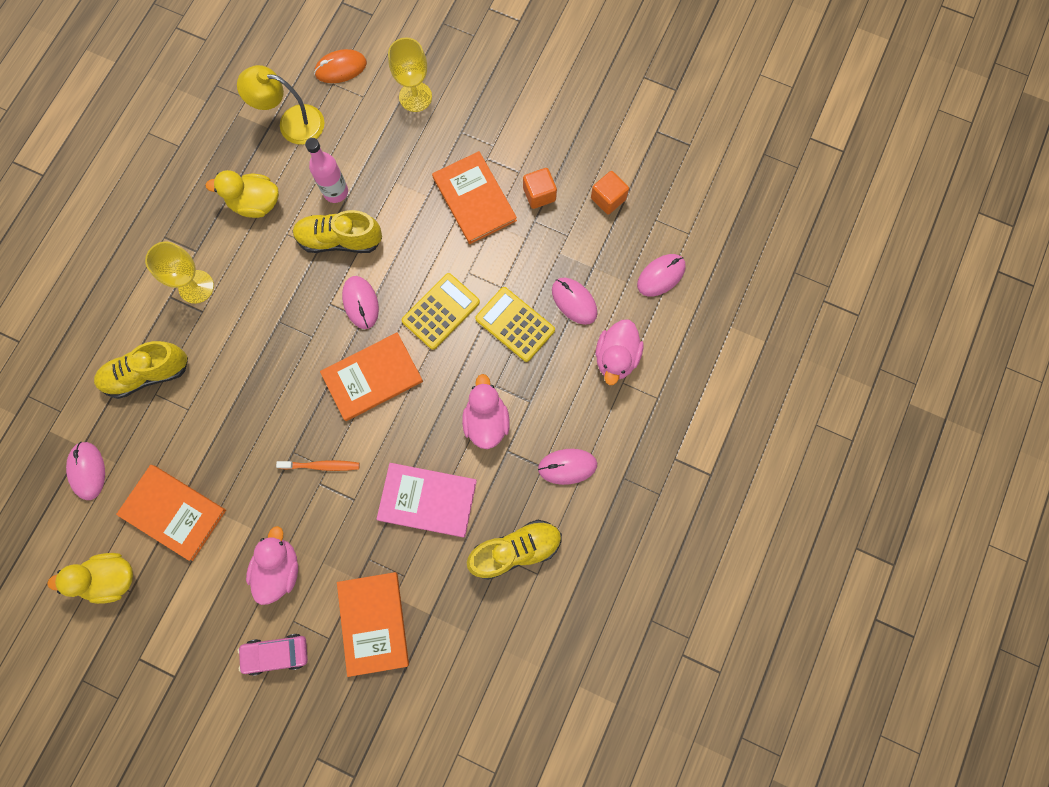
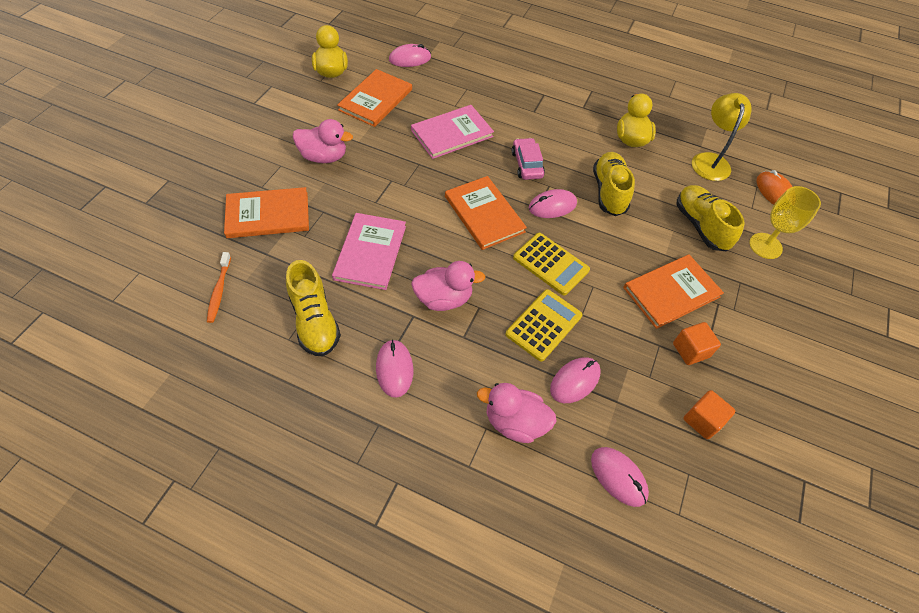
camera: 85 degrees right, 20 degrees down
(147, 374) = (482, 85): yellow shoe -> yellow shoe (700, 226)
(196, 287) = (554, 108): yellow goblet -> none
(240, 413) = (452, 133): none -> pink book
(276, 653) = (257, 156): pink car -> pink car (527, 164)
(321, 465) = (406, 181): orange toothbrush -> orange toothbrush (219, 291)
(335, 192) = (653, 189): pink bottle -> none

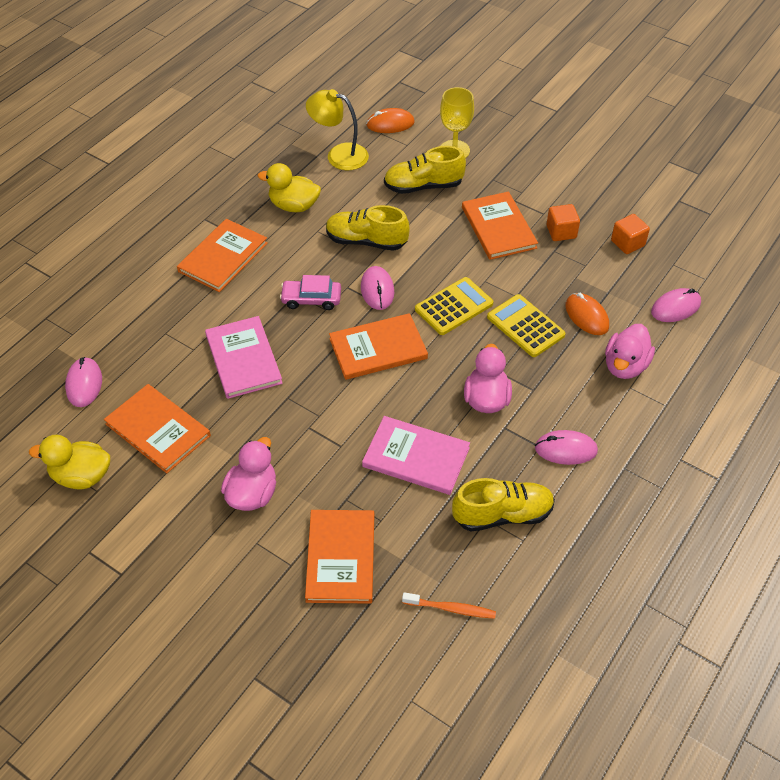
camera: 75 degrees left, 5 degrees down
(554, 107) = (223, 257): none -> orange book
(575, 381) = (586, 316): pink mouse -> orange mouse

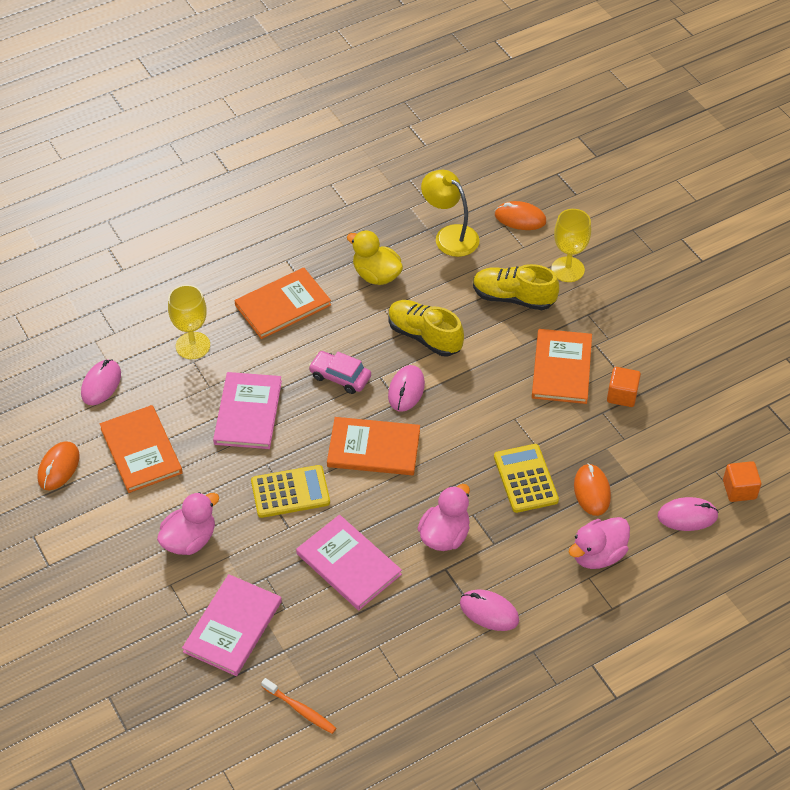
camera: 25 degrees right, 0 degrees up
(81, 476) = (58, 467): yellow duck -> orange mouse
(157, 319) = (193, 345): none -> yellow goblet
(341, 558) = (233, 626): orange book -> pink book
(454, 306) = (468, 433): yellow calculator -> yellow calculator (290, 492)
(502, 515) = (394, 647): yellow shoe -> none
(627, 243) = (682, 431): orange cube -> orange cube (739, 489)

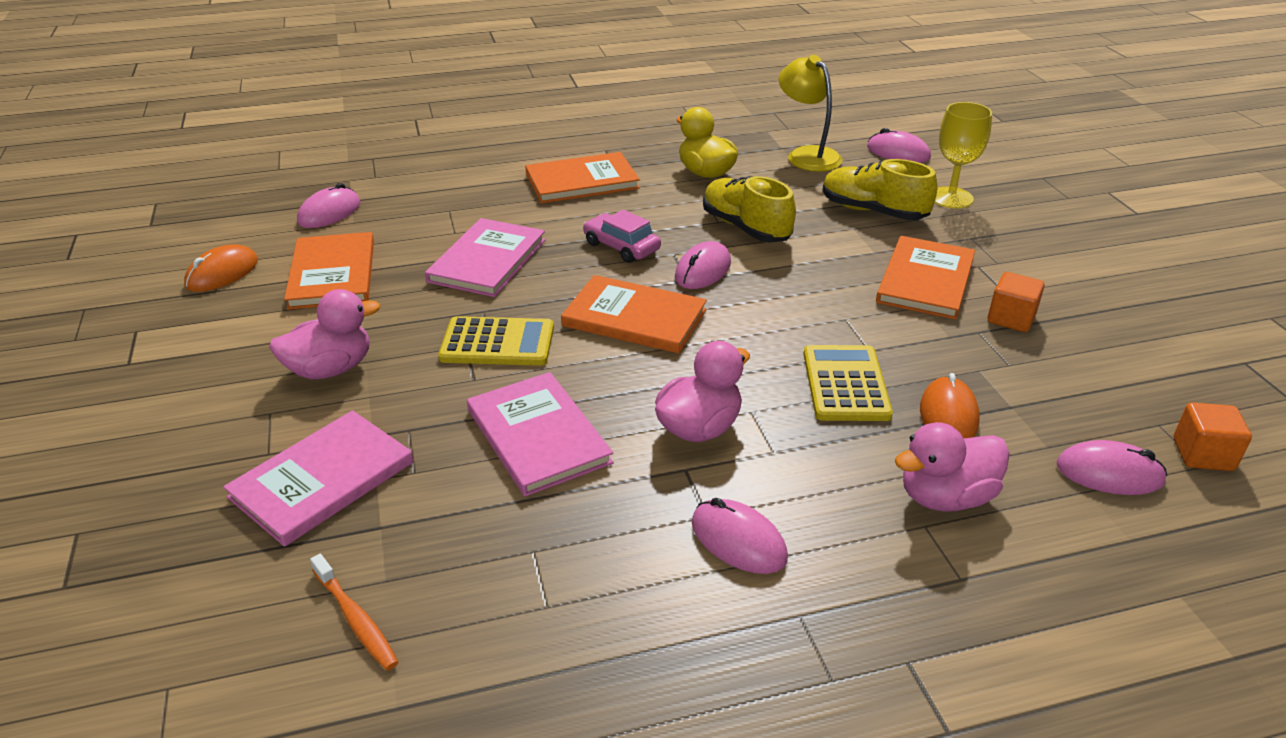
camera: 15 degrees right, 15 degrees down
(193, 345) = (457, 198): yellow goblet -> none
(520, 218) = (898, 153): orange mouse -> pink mouse

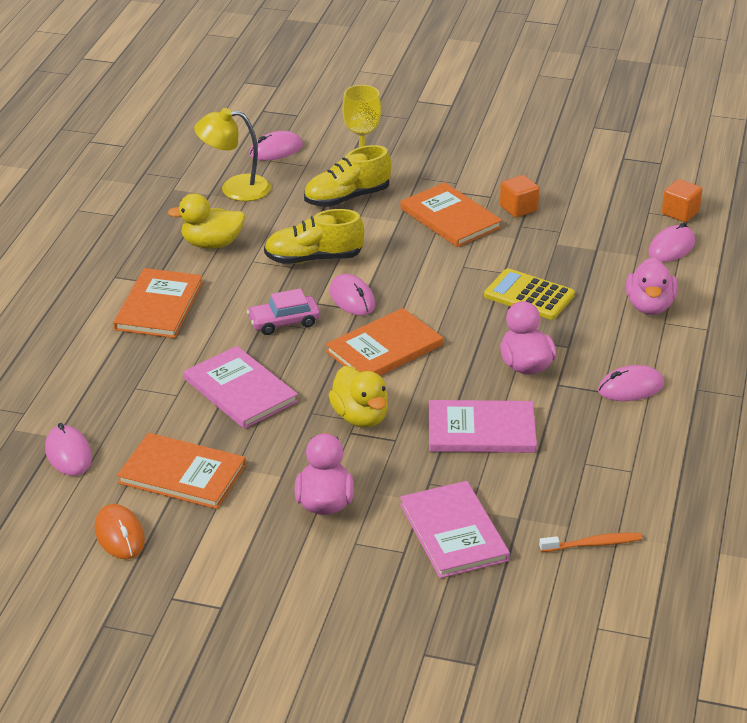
camera: 60 degrees left, 0 degrees up
(497, 343) = (360, 417): yellow calculator -> yellow duck
(948, 415) = (586, 273): orange mouse -> none

